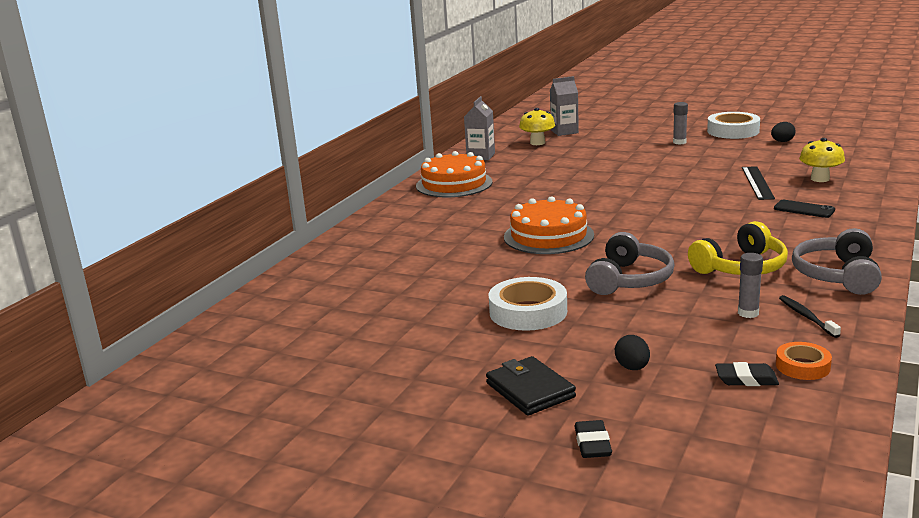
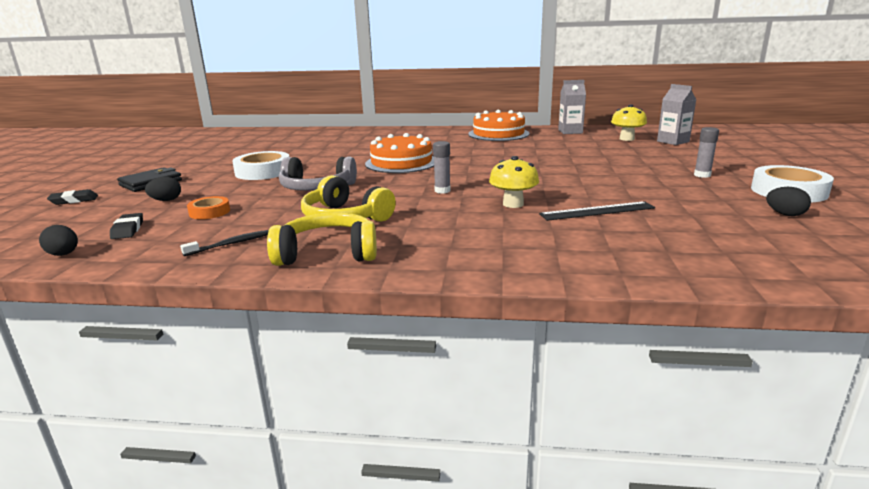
camera: 70 degrees right, 0 degrees up
(748, 313) = (245, 224): grey glue stick -> grey glue stick (442, 191)
(802, 366) = (137, 245): orange tape -> orange tape (209, 212)
(804, 209) = (522, 234): black phone -> none
(820, 179) = (646, 238): yellow mushroom -> yellow mushroom (513, 204)
(824, 407) = (64, 254): none -> black egg
(837, 275) = (327, 253): grey headphones -> yellow headphones

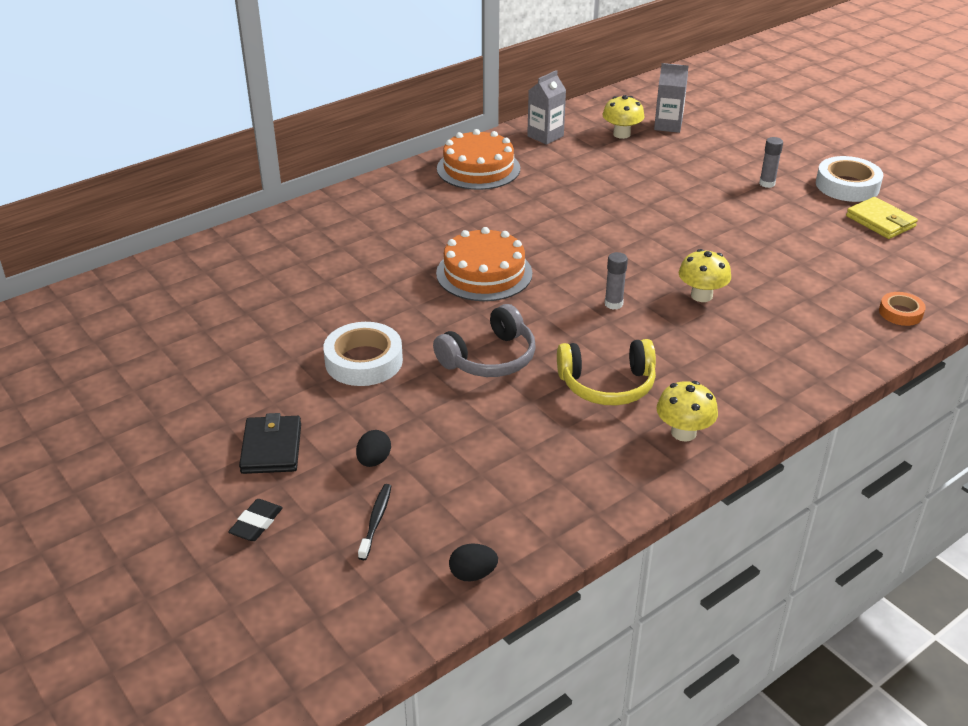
camera: 45 degrees left, 15 degrees up
(128, 229) = (448, 515): black eraser -> none
(209, 212) = (467, 448): orange tape -> orange tape (900, 313)
(231, 244) = (588, 470): black toothbrush -> black toothbrush (376, 521)
(327, 253) = (683, 432): yellow headphones -> yellow mushroom
(597, 211) = (771, 275): black ruler -> none
(785, 214) = (880, 221): black egg -> yellow wallet

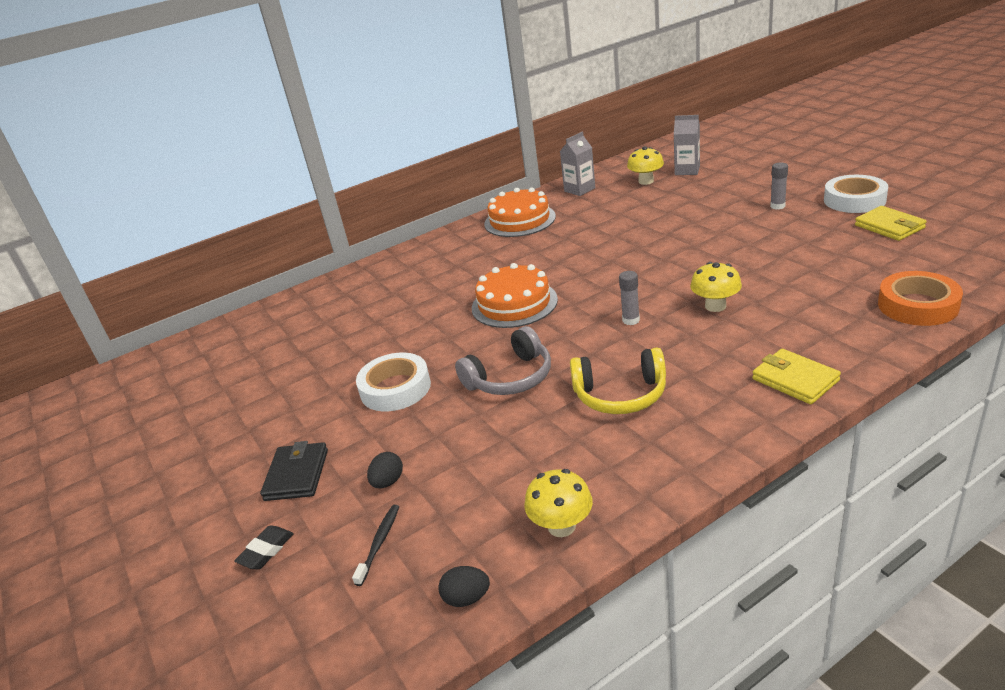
camera: 10 degrees right, 5 degrees down
(683, 432) = (695, 437): yellow mushroom -> yellow mushroom (561, 526)
(780, 381) = (795, 380): none -> yellow wallet
(900, 313) = (917, 305): orange tape -> orange tape, size x1.74

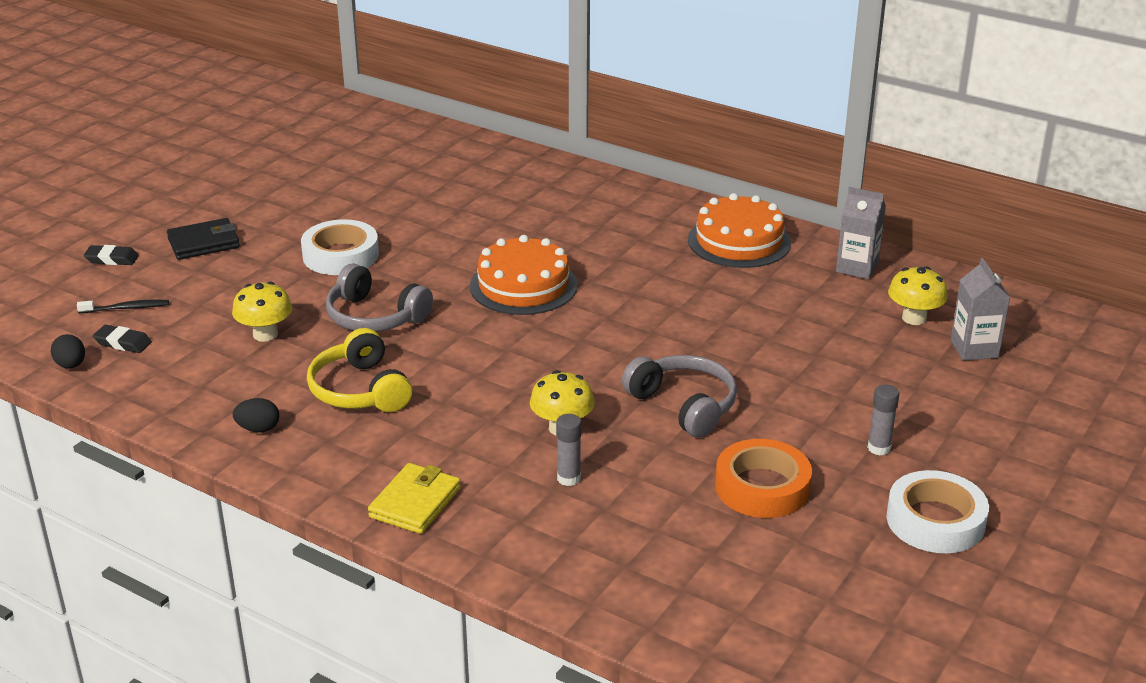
camera: 60 degrees right, 0 degrees up
(388, 482) = (202, 291): black egg -> black egg (258, 429)
(447, 549) = (123, 343): none -> black eraser
(561, 526) = (158, 393): yellow mushroom -> yellow mushroom (265, 334)
(631, 320) = (510, 372): grey glue stick -> grey glue stick (568, 478)
(706, 259) = (684, 405): none -> grey headphones
(889, 227) = (851, 559): yellow wallet -> none
(917, 305) = (614, 590): orange tape -> orange tape (762, 487)

